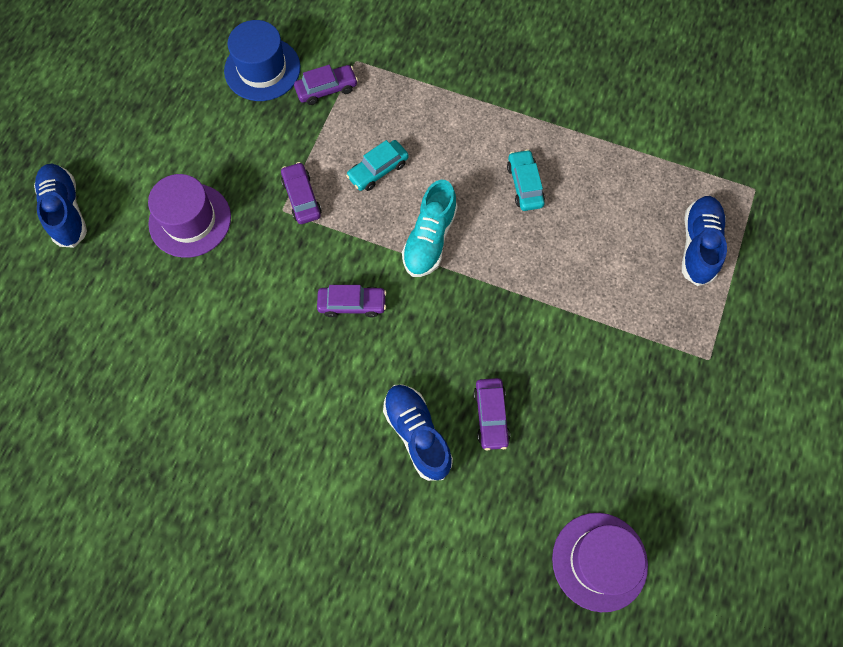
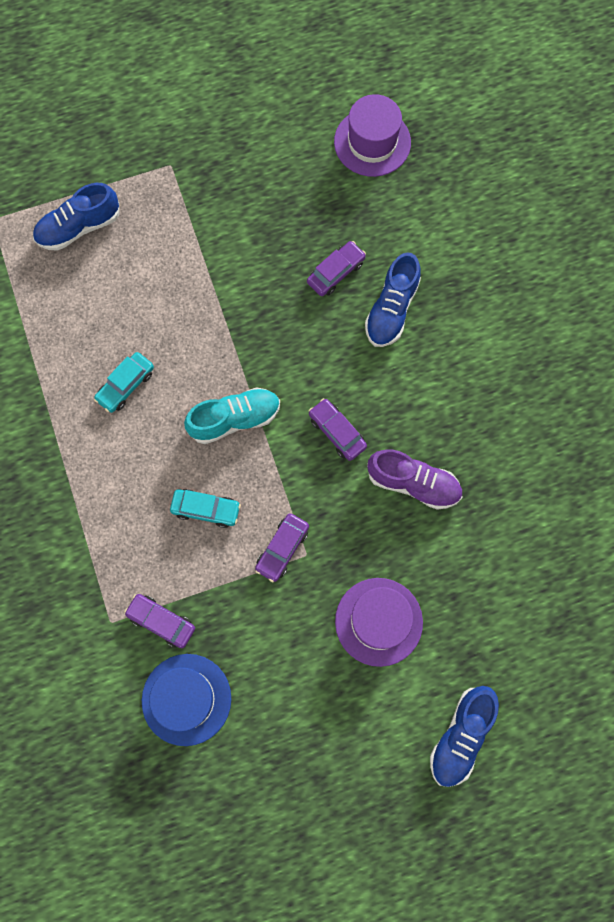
camera: 130 degrees left, 5 degrees up
(260, 327) = (413, 483): none -> purple shoe

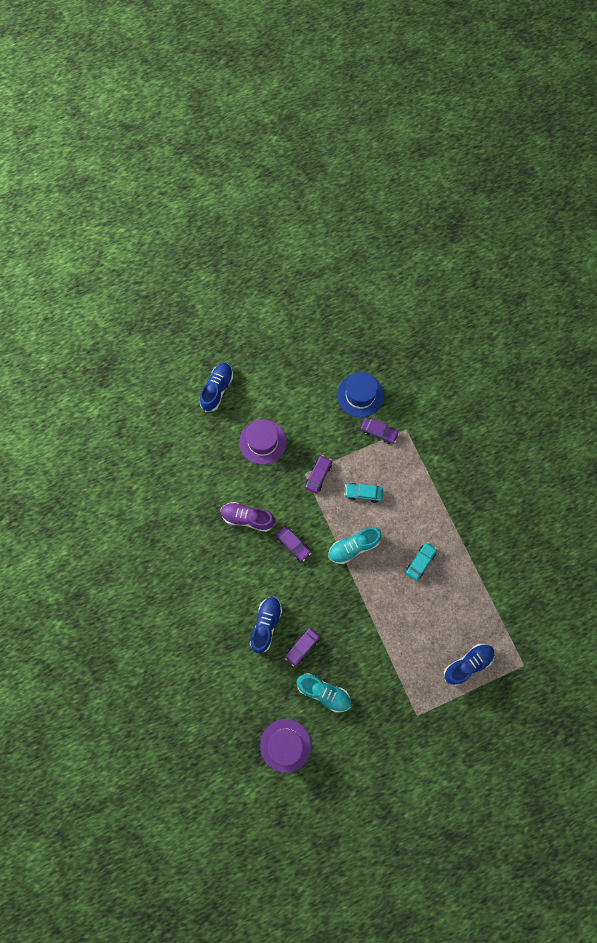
camera: 175 degrees right, 0 degrees up
(308, 206) = (324, 692): none -> turquoise shoe

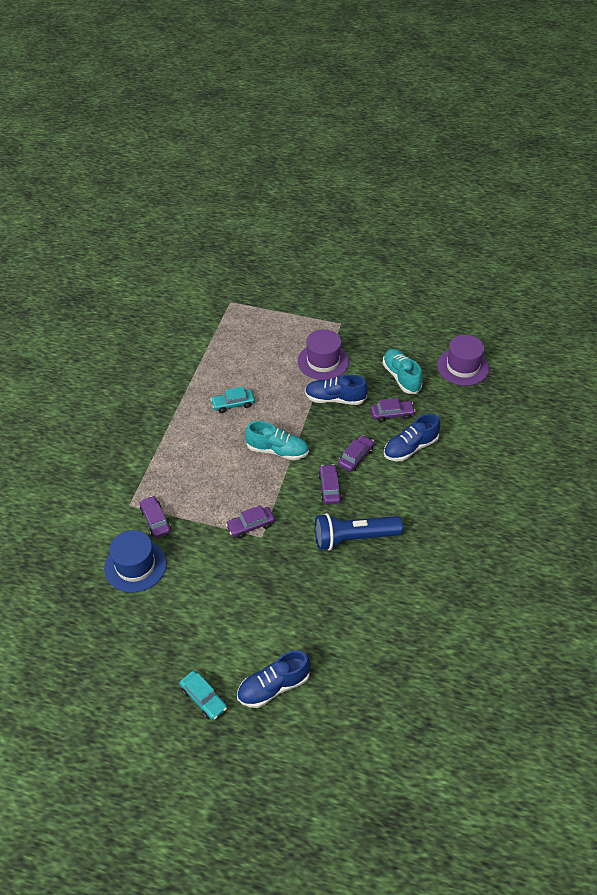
camera: 140 degrees left, 25 degrees down
(247, 518) = (353, 538): purple shoe -> blue flashlight
(263, 442) = (274, 595): purple hat -> purple hat (323, 361)
(297, 585) = (356, 457): none -> purple car
(363, 493) = (225, 483): turquoise car -> turquoise car (203, 698)
(468, 664) = (270, 326): blue shoe -> blue shoe (335, 399)

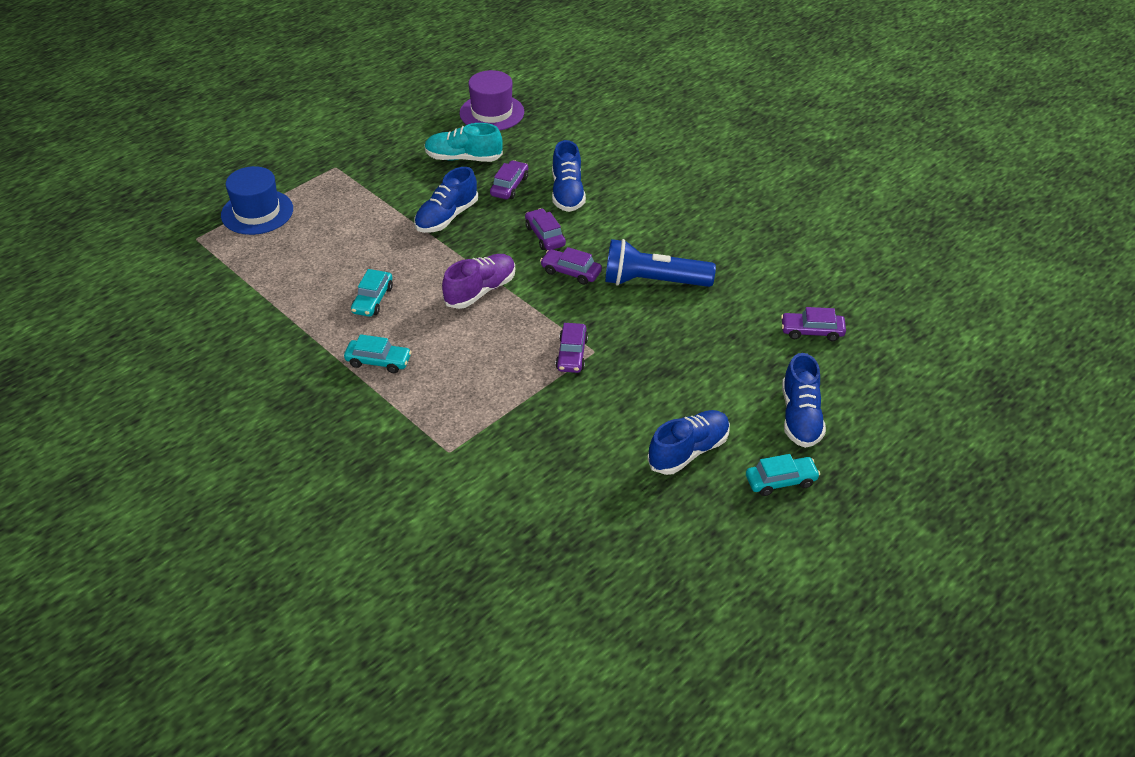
camera: 60 degrees left, 5 degrees down
(135, 565) = (550, 478): blue hat -> blue hat (257, 212)
(155, 520) = (495, 435): purple car -> purple car (812, 331)
(183, 434) = (378, 361): none -> turquoise car
(200, 631) = (688, 451): none -> blue shoe
(277, 450) = (480, 291): turquoise shoe -> purple shoe
(323, 361) = (380, 203): purple hat -> none
(353, 538) = (653, 282): blue flashlight -> blue flashlight turned 75 degrees clockwise

